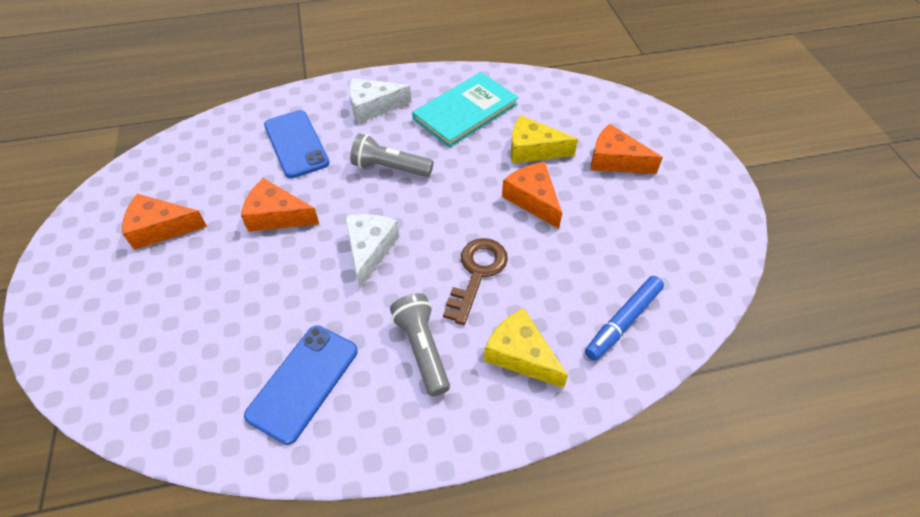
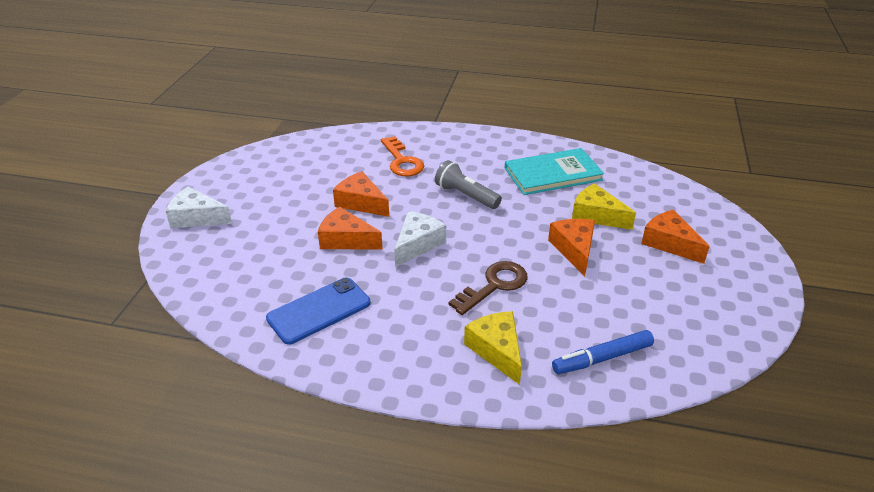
camera: 25 degrees right, 15 degrees down
(161, 228) = (276, 187): orange cheese -> orange cheese (346, 240)
(296, 144) = (402, 161): blue phone -> orange key
(373, 107) = (477, 152): white cheese -> white cheese (196, 217)
(422, 348) = (419, 320): grey flashlight -> none

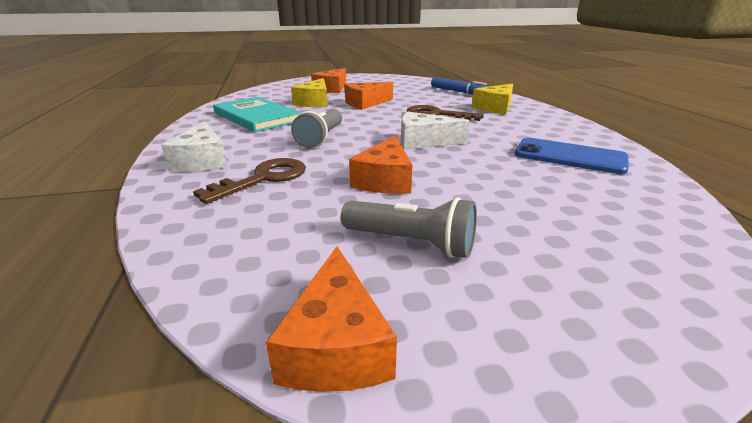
camera: 115 degrees left, 10 degrees down
(196, 217) = (604, 312): white cheese -> white cheese (202, 161)
(286, 190) = (411, 243): none -> grey flashlight
(346, 240) = (462, 170): orange cheese -> orange cheese (336, 345)
(402, 161) = (263, 179): orange key -> brown key

